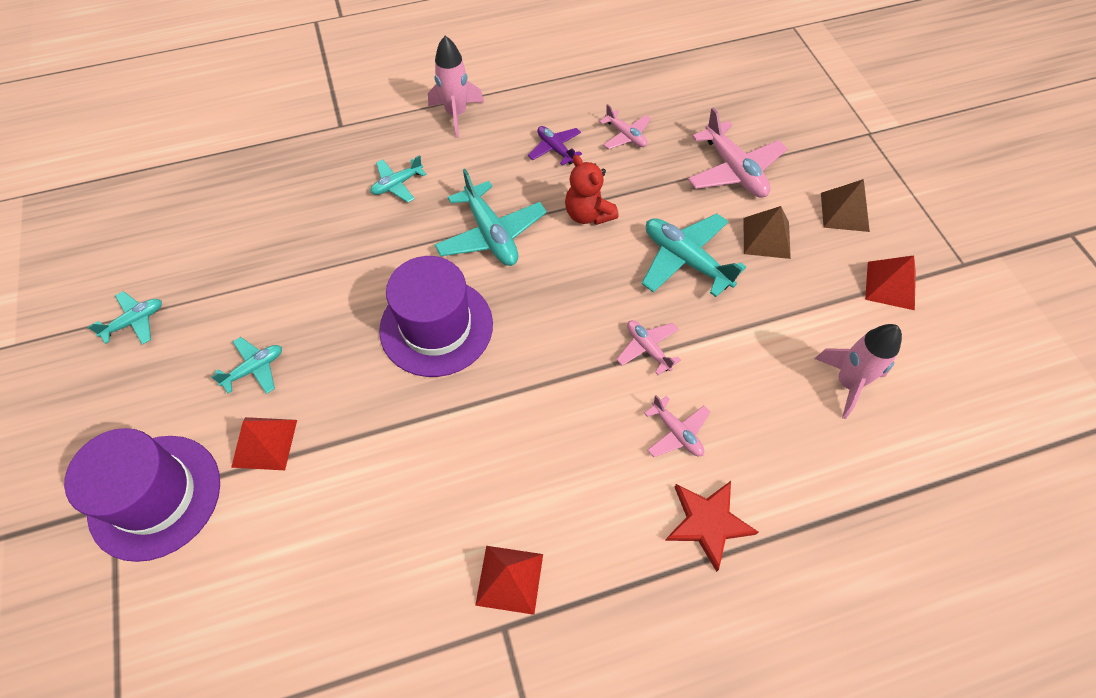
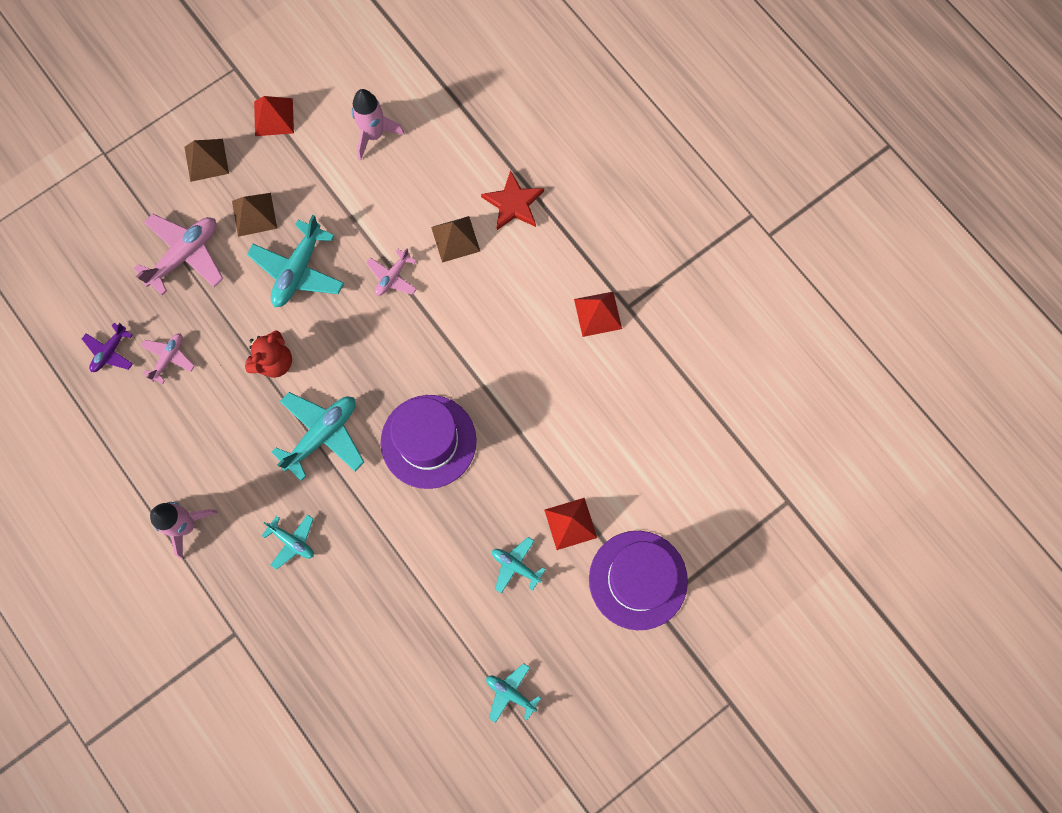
camera: 110 degrees left, 15 degrees up
(555, 149) = (205, 416): purple plane -> purple plane (110, 352)
(676, 432) = (455, 239): pink plane -> brown pyramid

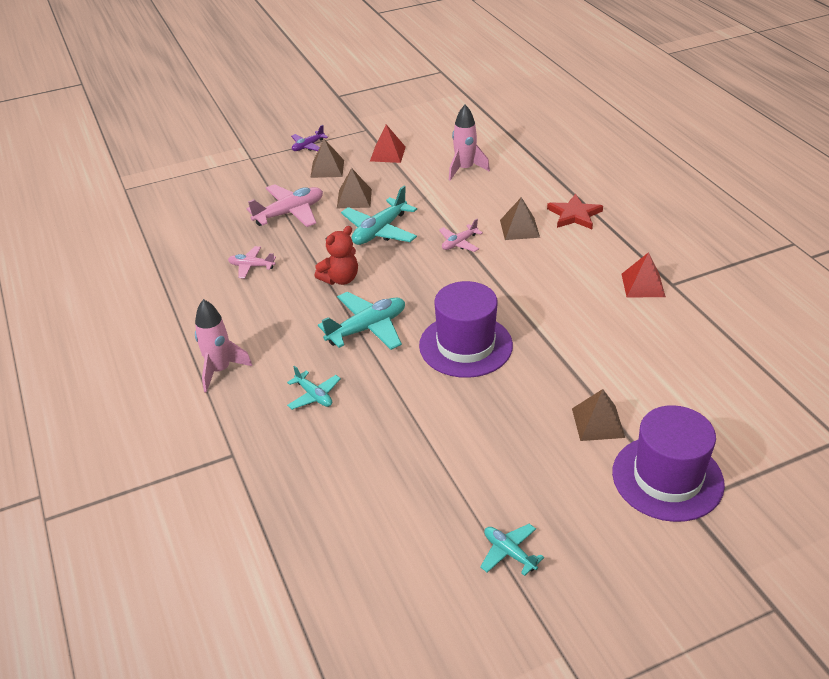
camera: 15 degrees right, 35 degrees down
(110, 352) = (205, 257): purple plane -> purple plane (308, 146)
(169, 358) = (251, 266): pink plane -> pink plane turned 120 degrees counterclockwise
(515, 566) = (534, 446): turquoise plane -> none
(570, 523) = (598, 422): red pyramid -> brown pyramid

